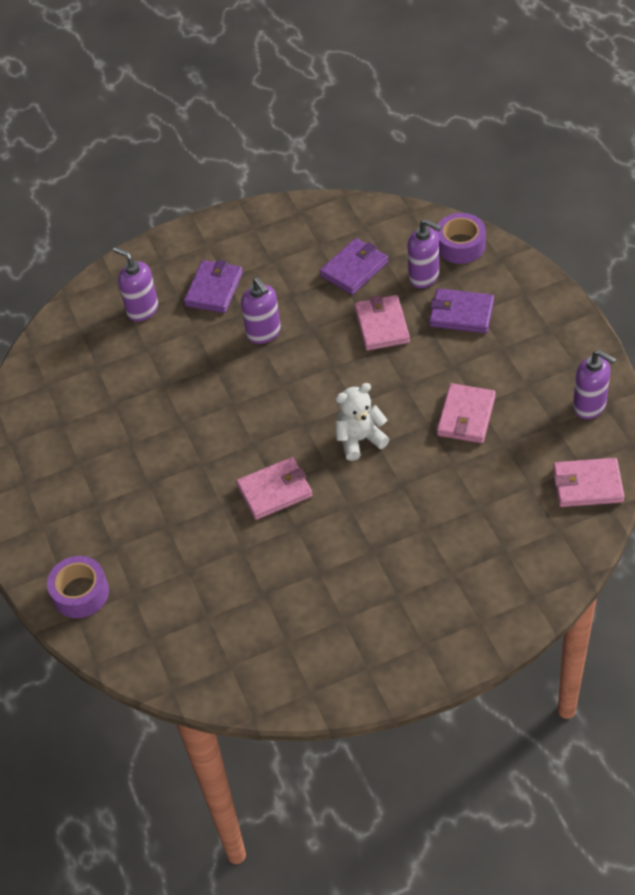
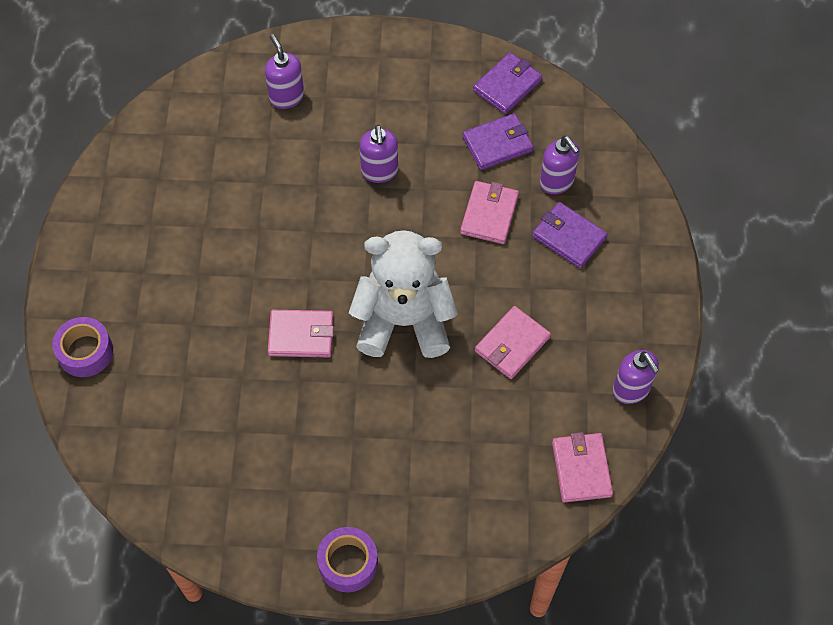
camera: 20 degrees right, 10 degrees up
(214, 289) = (360, 106): purple wallet -> purple wallet (507, 85)
(360, 439) = (404, 321): white teddy bear -> white teddy bear, size x1.90
(460, 245) = (609, 165): purple tape -> purple tape (348, 563)
(587, 485) = (581, 469): pink wallet -> pink wallet turned 60 degrees clockwise

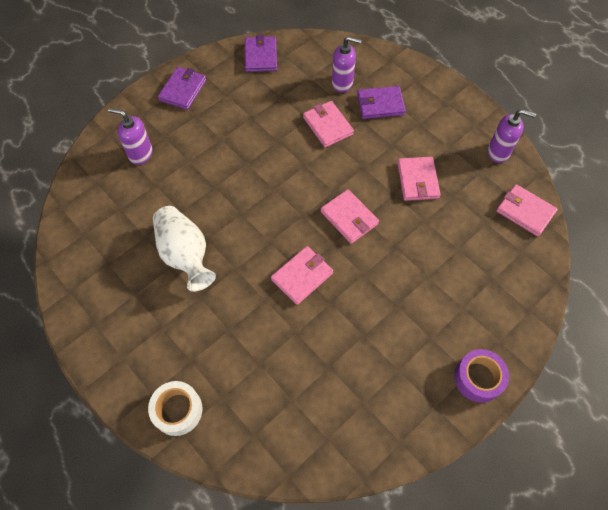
camera: 45 degrees left, 0 degrees up
(85, 352) = (177, 410): purple tape -> white tape
(226, 227) = (185, 255): none -> white vase
(379, 172) = (242, 151): purple soap dispenser -> none
(404, 321) = (349, 218): white teddy bear -> pink wallet
(497, 144) = (290, 88): purple wallet -> purple wallet (183, 90)

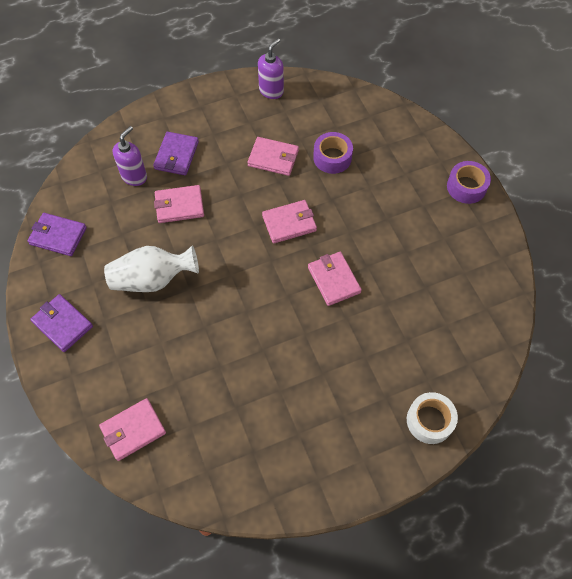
camera: 70 degrees left, 0 degrees up
(140, 154) = (128, 388): purple soap dispenser -> none
(185, 255) = (272, 374): white vase -> white vase (152, 279)
(446, 231) = (332, 158): none -> purple tape
(525, 212) = (336, 98): pink wallet -> pink wallet (133, 430)

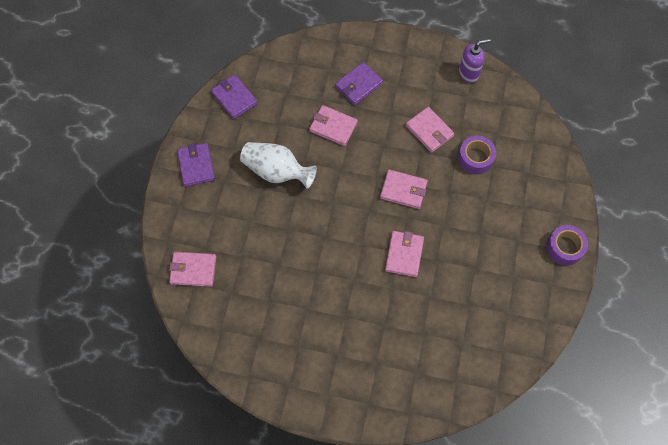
camera: 35 degrees right, 5 degrees up
(134, 176) = (317, 84): purple soap dispenser -> none
(429, 421) = (395, 401): white tape -> none

